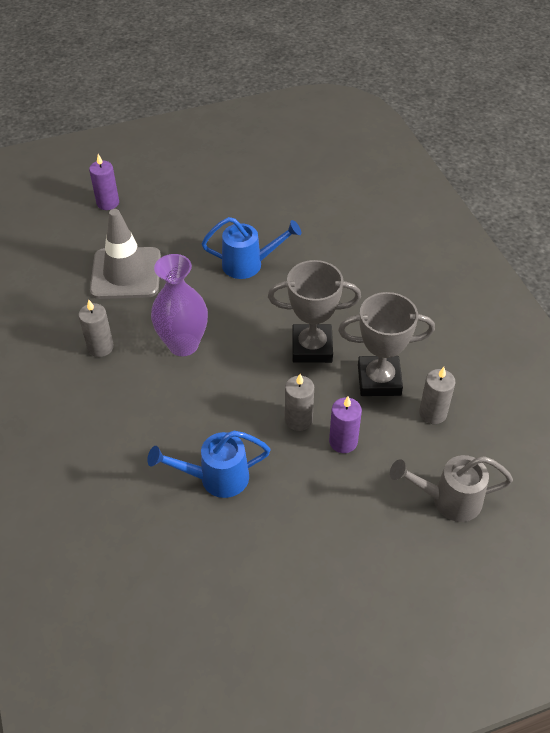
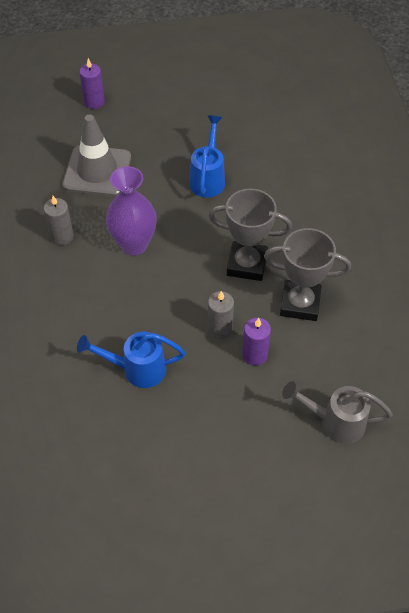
camera: 10 degrees right, 5 degrees up
(249, 264) = (208, 178): blue watering can -> blue watering can turned 90 degrees counterclockwise
(433, 413) = (341, 341): grey candle -> none

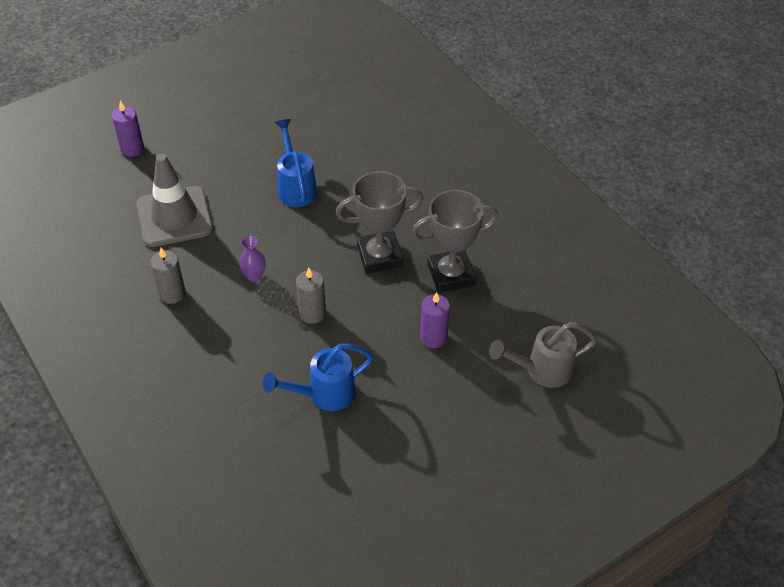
camera: 25 degrees left, 5 degrees down
(134, 244) = (254, 276): purple vase -> purple vase, size x0.48
(220, 329) = (386, 326): grey candle -> grey candle (312, 313)

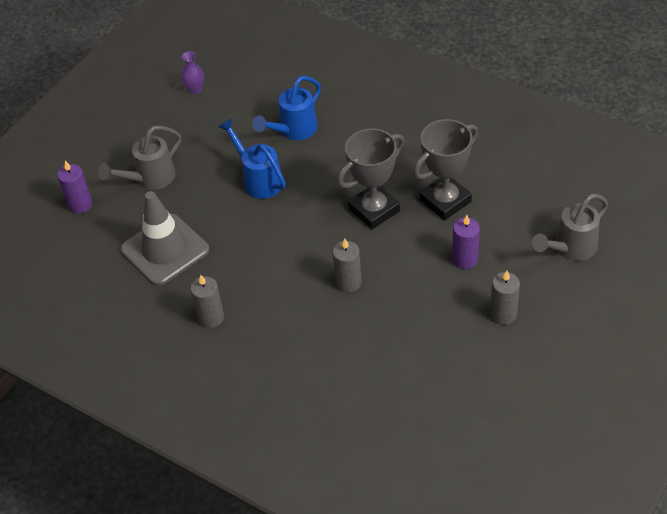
camera: 20 degrees left, 0 degrees up
(204, 149) = (150, 179): none -> grey watering can
(254, 276) = (275, 272): purple vase -> purple vase (195, 89)
(324, 394) = (404, 345): blue watering can -> blue watering can (293, 131)
(435, 406) = (503, 314): none -> grey candle

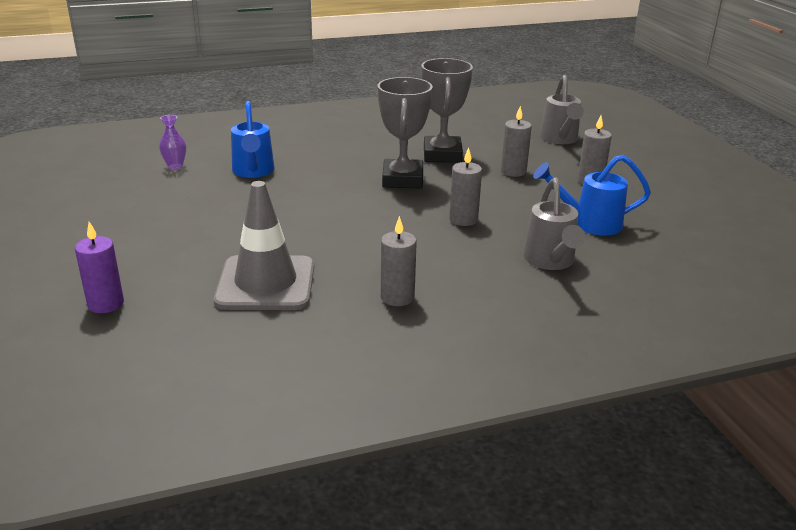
camera: 55 degrees left, 20 degrees down
(150, 179) = (161, 252): grey watering can -> grey watering can (550, 262)
(195, 89) = (109, 187): purple vase -> purple vase (175, 166)
(258, 179) = (275, 206): blue watering can -> blue watering can (589, 223)
(465, 259) = (513, 171): purple candle -> grey candle

